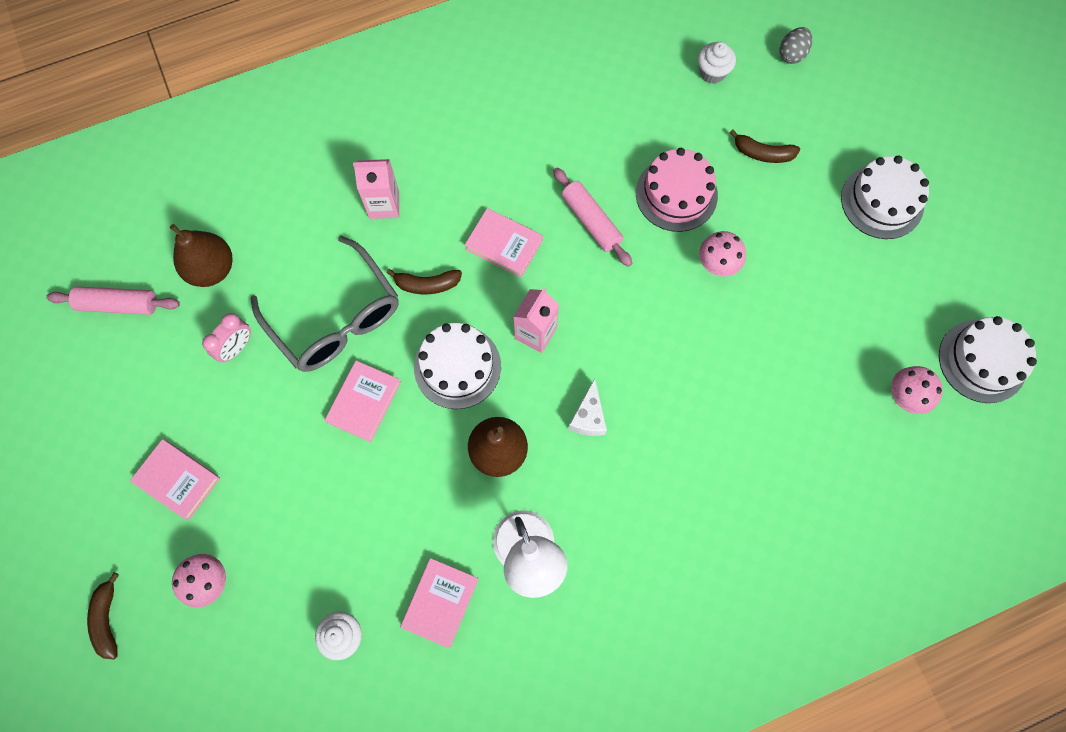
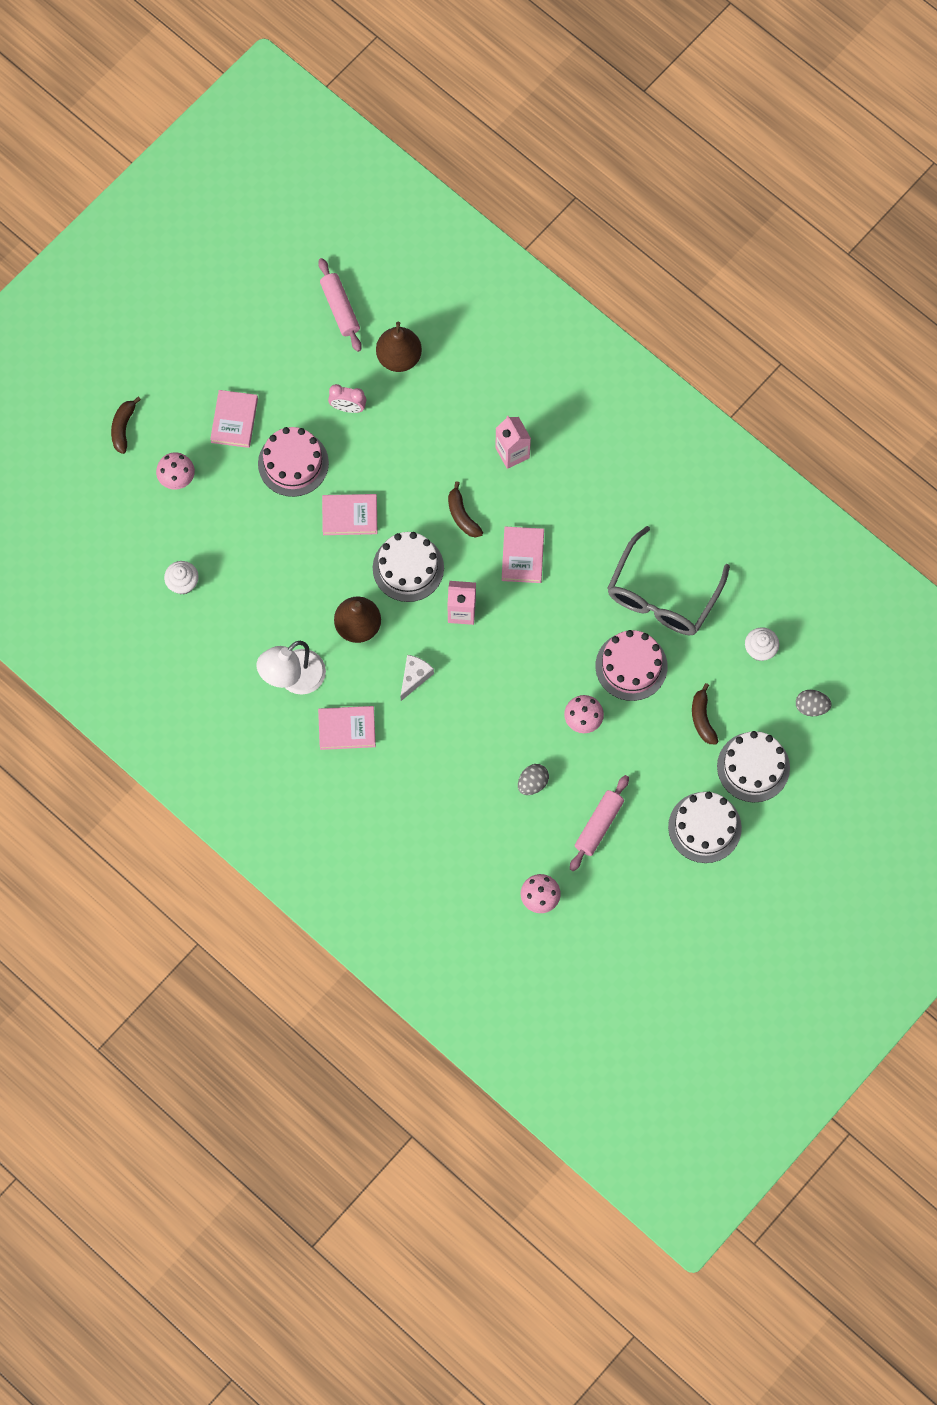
camera: 65 degrees right, 0 degrees up
(107, 619) = (123, 427): brown banana -> brown banana turned 45 degrees counterclockwise
(267, 436) = (293, 463): none -> pink cake
(335, 318) = (404, 464): grey glasses -> grey glasses (662, 595)
(440, 602) = (233, 635): pink book -> pink book (347, 729)
(588, 417) = (414, 677): white cheese -> white cheese turned 135 degrees clockwise
(591, 221) = (575, 612): pink rolling pin -> pink rolling pin (599, 825)
(766, 346) = (532, 783): none -> grey egg
(982, 361) = (599, 948): white cake -> white cake (753, 767)

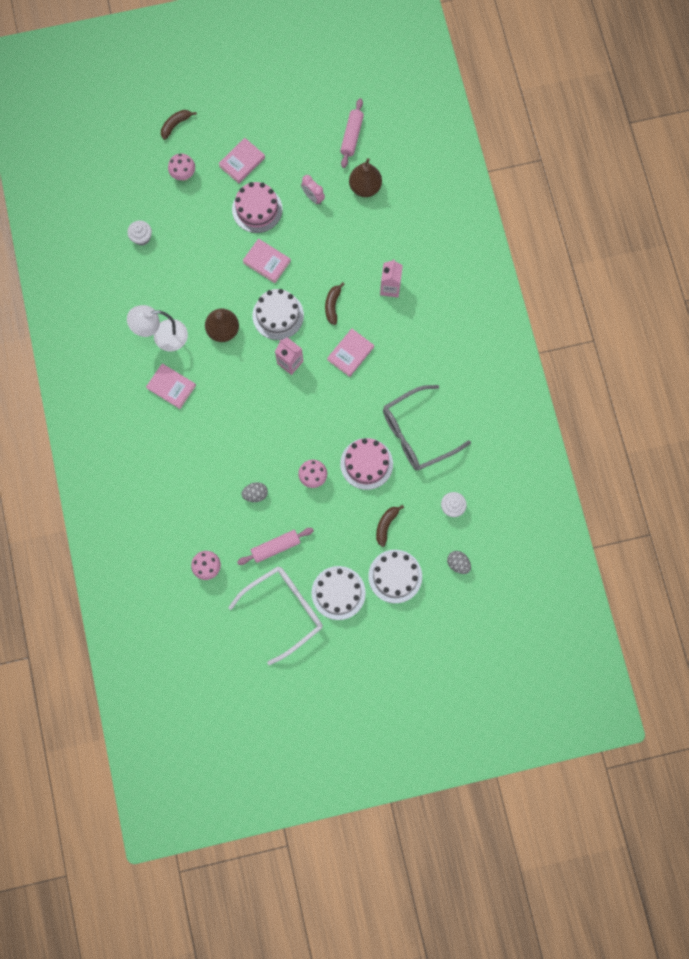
camera: 35 degrees right, 5 degrees up
(414, 677) = (233, 383): white cheese -> none
(659, 887) = (284, 610): none -> white glasses

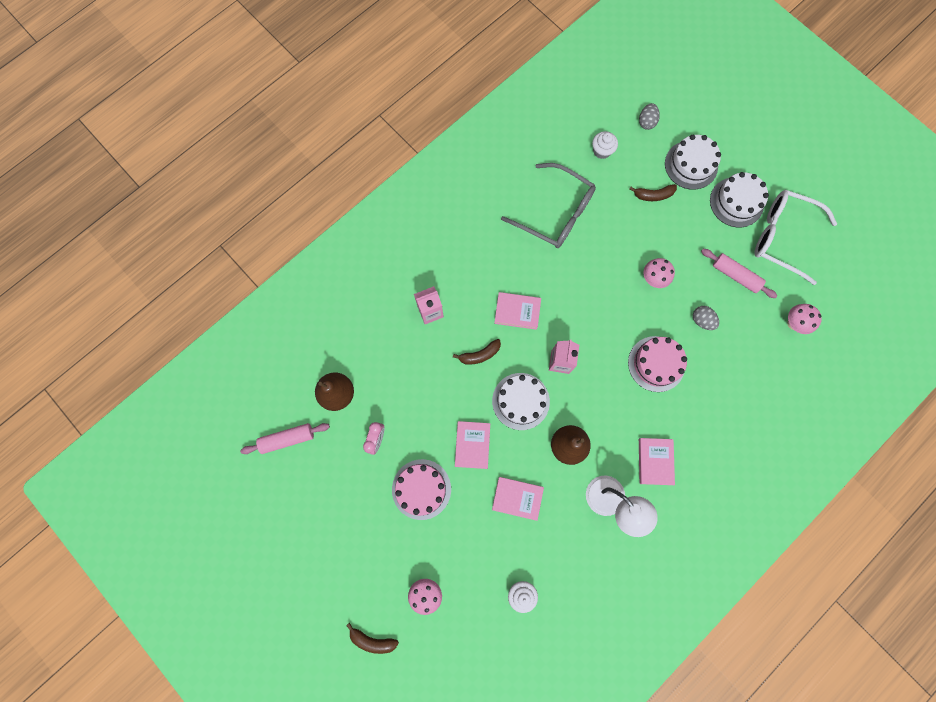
camera: 120 degrees left, 0 degrees up
(242, 162) = (377, 537): pink book -> pink book (517, 498)
(366, 463) = (610, 240): pink cake -> pink cake (656, 364)

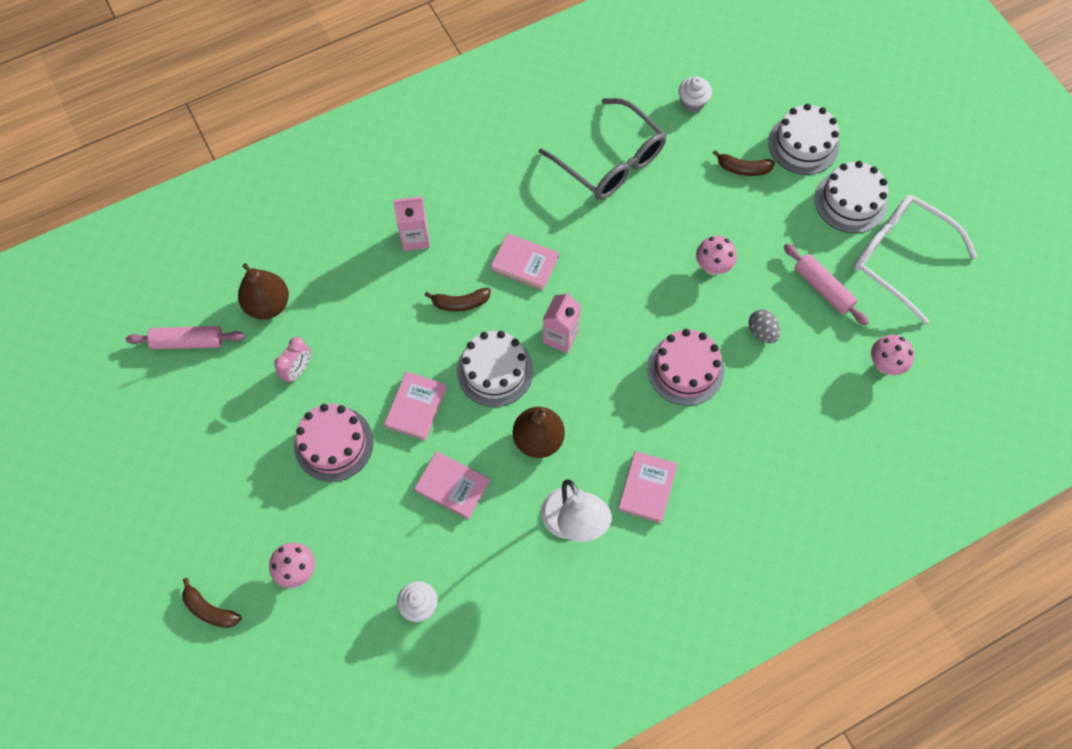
camera: 15 degrees right, 10 degrees down
(646, 122) = (760, 82): grey egg -> none

